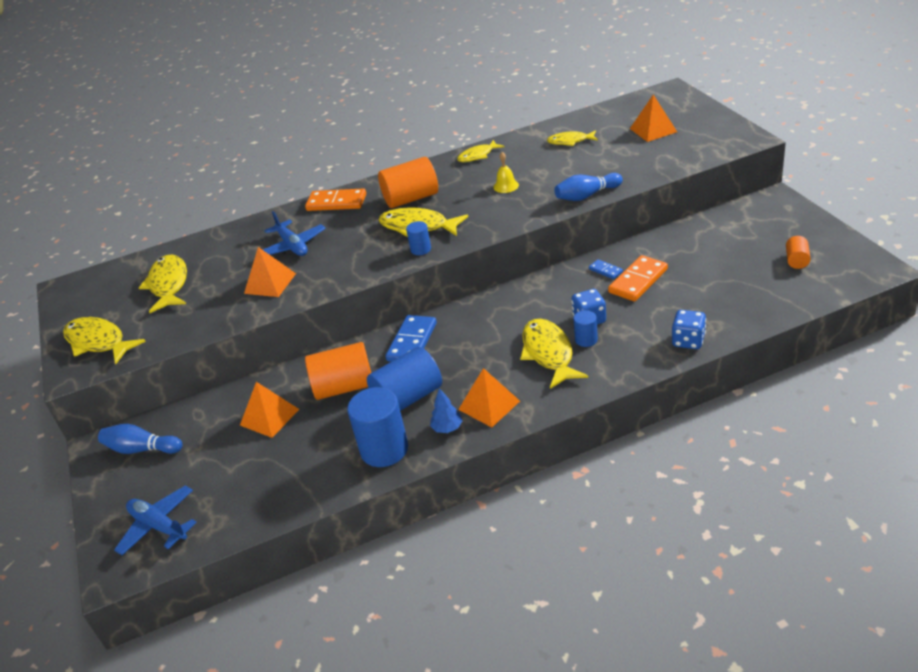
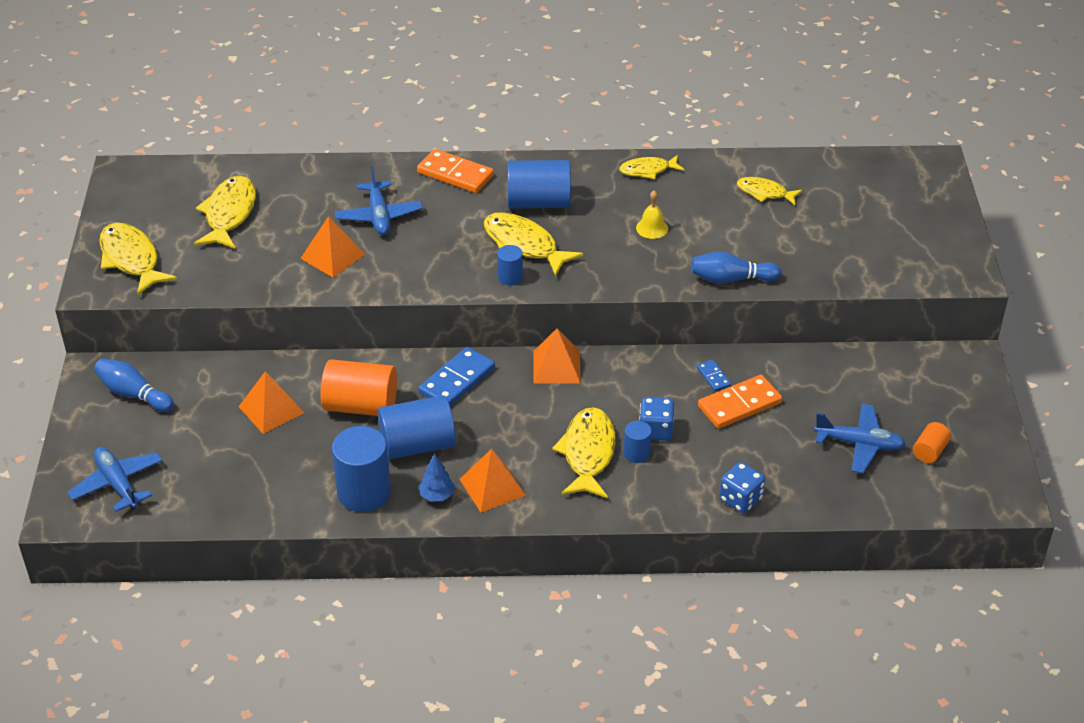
camera: 15 degrees right, 5 degrees up
(411, 198) = (538, 202): orange cylinder -> blue cylinder
(653, 130) = (870, 216): orange pyramid -> orange pyramid (556, 367)
(744, 274) = (859, 444): none -> blue plane

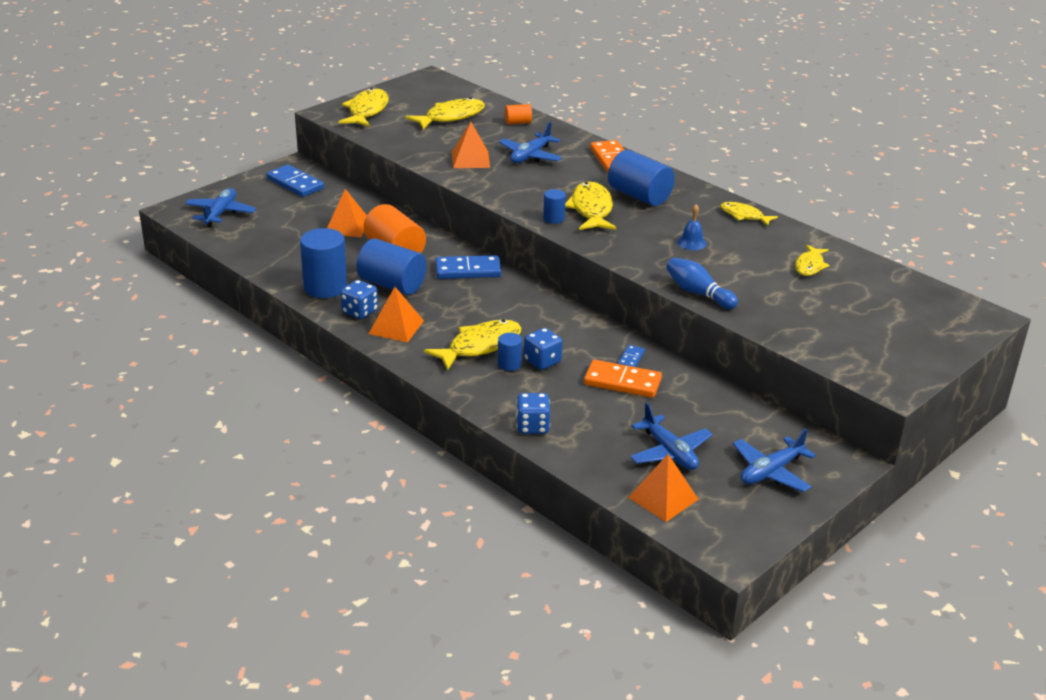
camera: 45 degrees right, 10 degrees down
(133, 394) = (295, 183): blue bowling pin -> blue domino
(437, 495) = (360, 312): blue tree -> blue dice
(556, 367) = (538, 297): orange pyramid -> orange pyramid (663, 498)
(652, 228) = (691, 243): yellow bell -> blue bell
(764, 193) = (810, 266): yellow fish -> yellow fish turned 135 degrees counterclockwise
(929, 451) = (716, 488): orange cylinder -> orange cylinder (518, 122)
(940, 408) = (771, 472): none -> blue plane

